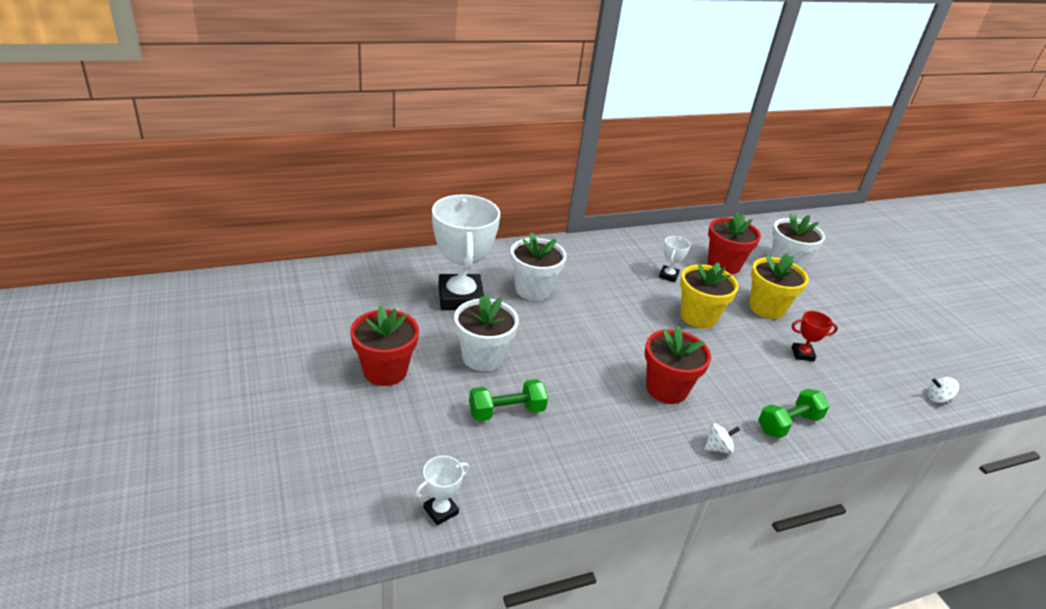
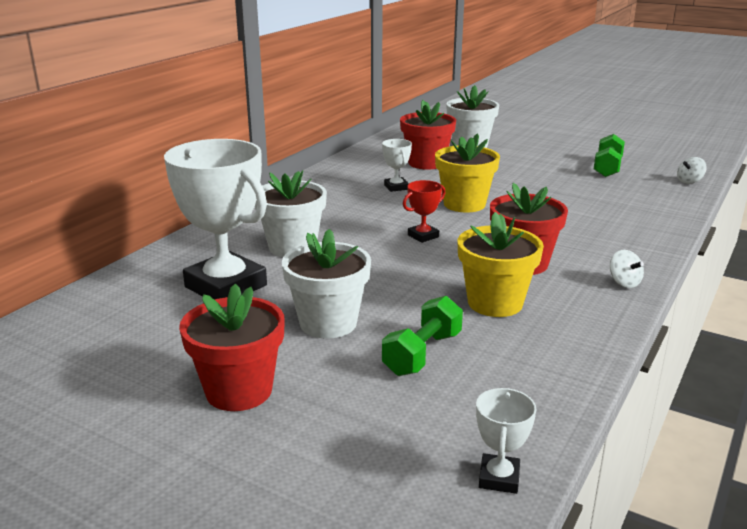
camera: 35 degrees left, 10 degrees down
(718, 448) = (624, 283): white spinning top -> white spinning top turned 120 degrees clockwise
(766, 308) = (502, 177): yellow flower pot -> yellow flower pot (495, 303)
(788, 424) = (638, 241): green dumbbell -> green dumbbell (607, 168)
(802, 354) = (573, 194): red trophy -> red trophy (423, 236)

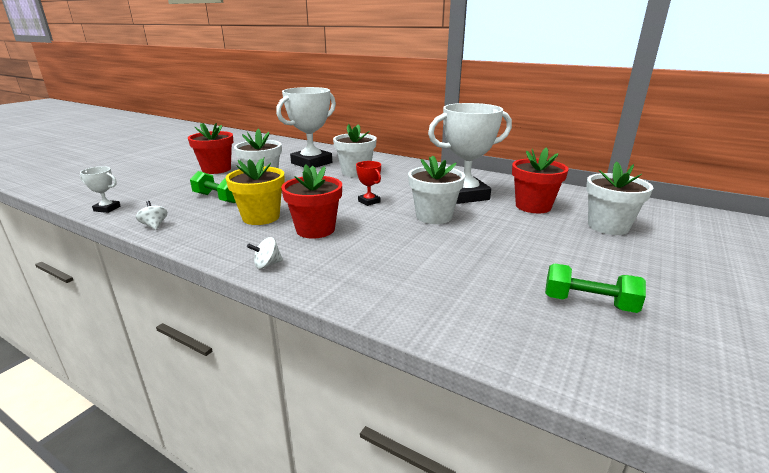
camera: 90 degrees right, 0 degrees up
(396, 187) = (465, 195): white trophy -> white trophy, size x2.29
(464, 204) = (434, 216): yellow flower pot -> white flower pot
(689, 181) = (572, 372): white spinning top -> white spinning top (154, 225)

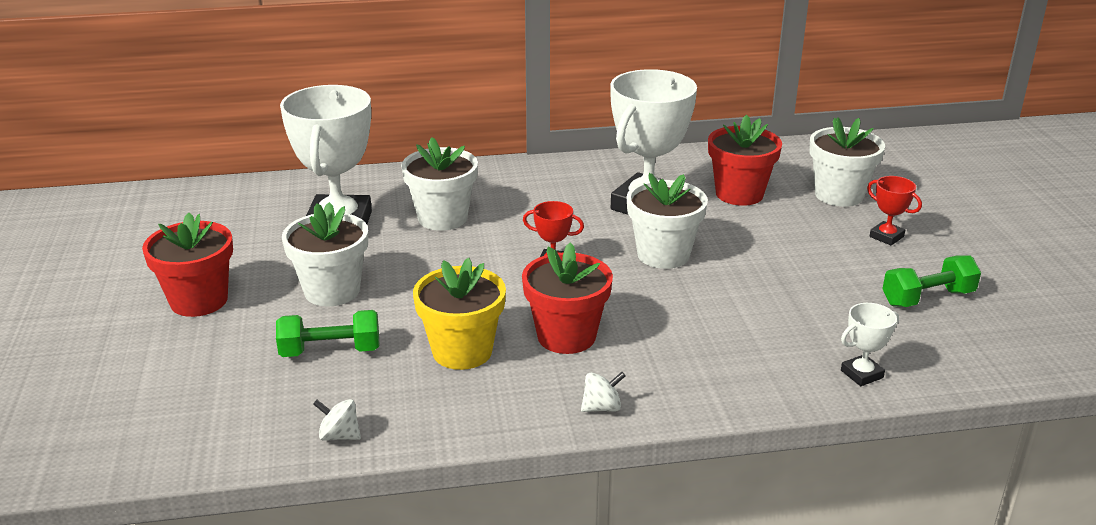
camera: 40 degrees left, 5 degrees up
(107, 209) = (187, 451): white trophy -> white trophy (861, 374)
(267, 264) = (602, 407): white spinning top -> white spinning top turned 135 degrees counterclockwise
(611, 258) = (886, 237): none -> red trophy

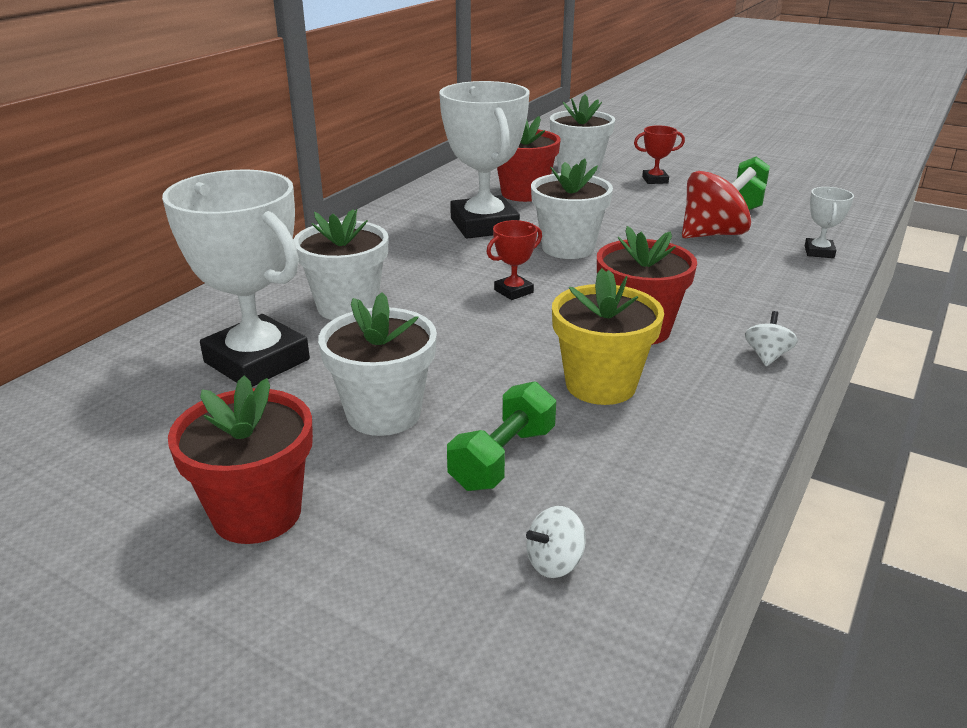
camera: 50 degrees left, 0 degrees up
(339, 435) = (675, 512): white spinning top -> white spinning top (554, 562)
(807, 307) = (713, 234): none -> red spinning top

